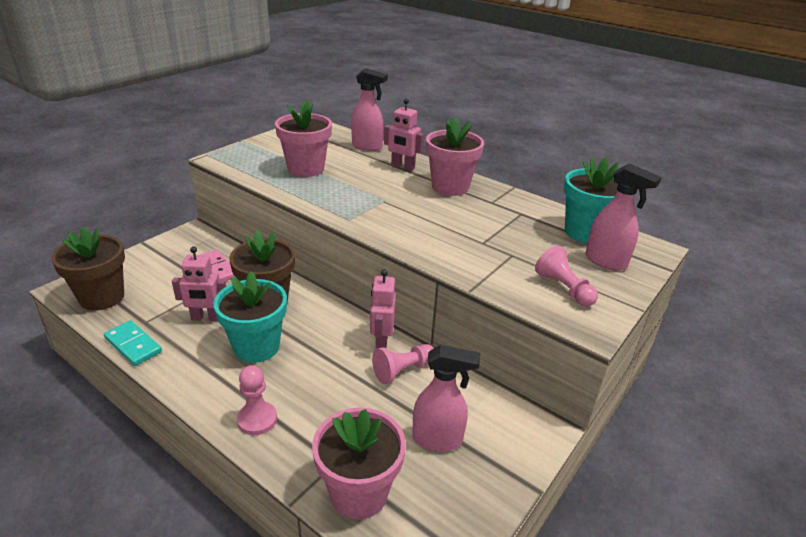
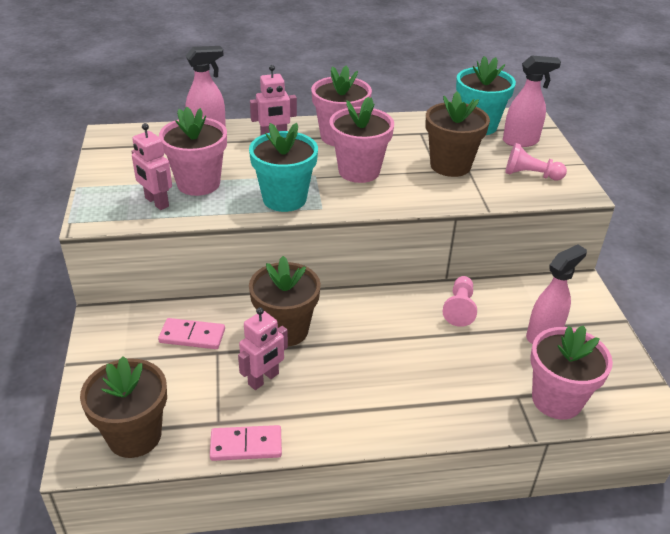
camera: 45 degrees left, 5 degrees up
(133, 345) = (246, 445): turquoise domino -> pink domino
(256, 347) = (342, 369): turquoise flower pot -> turquoise flower pot (284, 199)
(257, 419) = (432, 413): pink pawn -> none
(381, 341) = (415, 299): pink robot -> pink robot (156, 202)
(420, 212) = (359, 171): none -> pink flower pot
(501, 245) = (450, 165): none -> brown flower pot

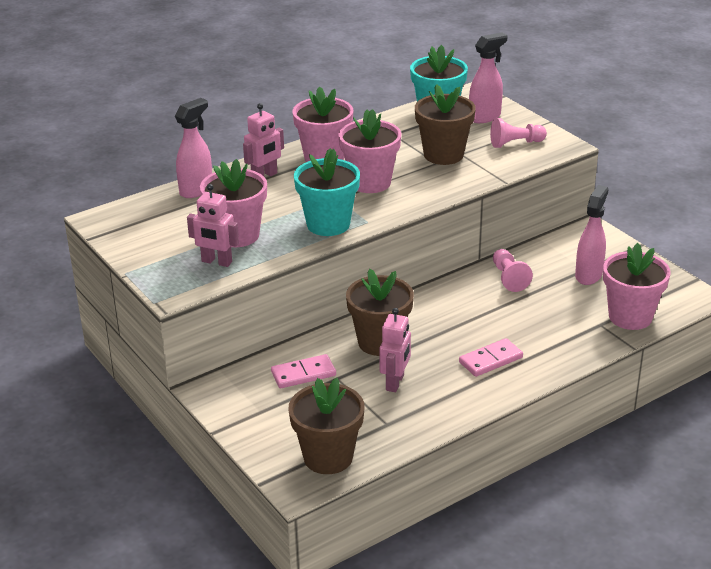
camera: 25 degrees left, 5 degrees down
(246, 445) = (424, 430): pink domino -> pink domino (491, 360)

